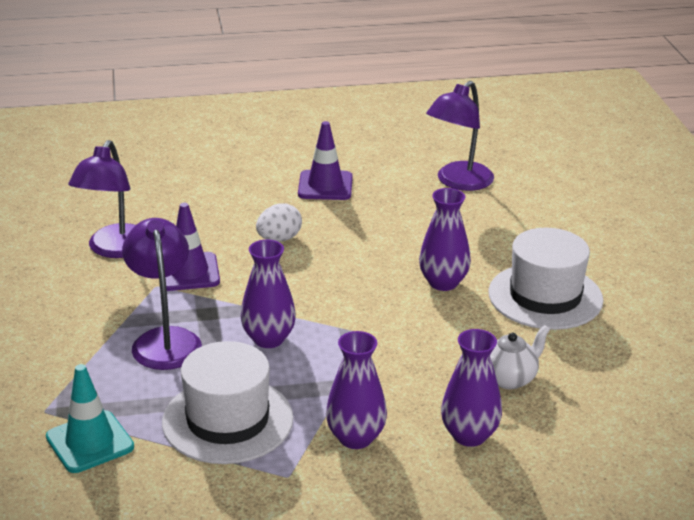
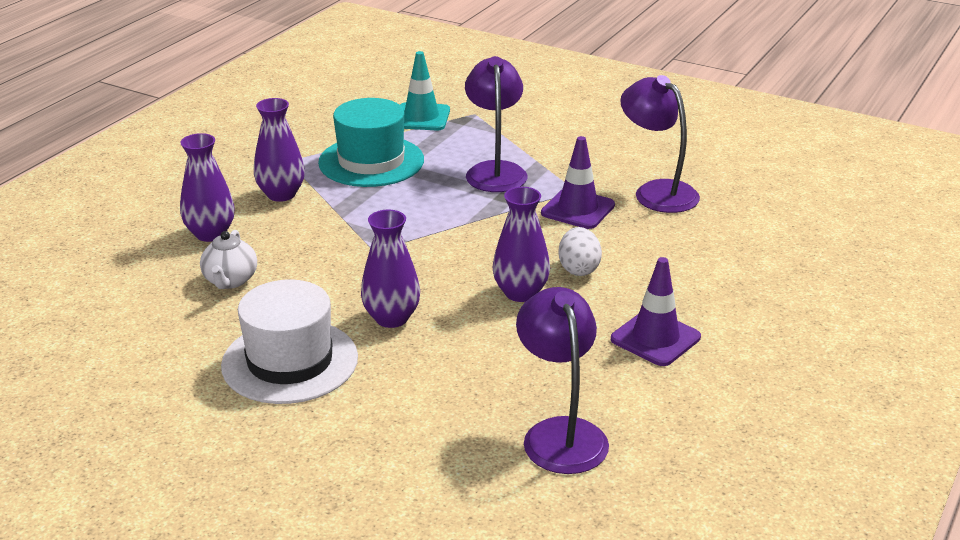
camera: 130 degrees right, 0 degrees up
(165, 339) = (495, 171): purple lamp -> purple lamp turned 120 degrees counterclockwise
(227, 420) = (371, 161): white hat -> turquoise hat
(268, 339) = (436, 207): purple vase -> purple vase (520, 293)

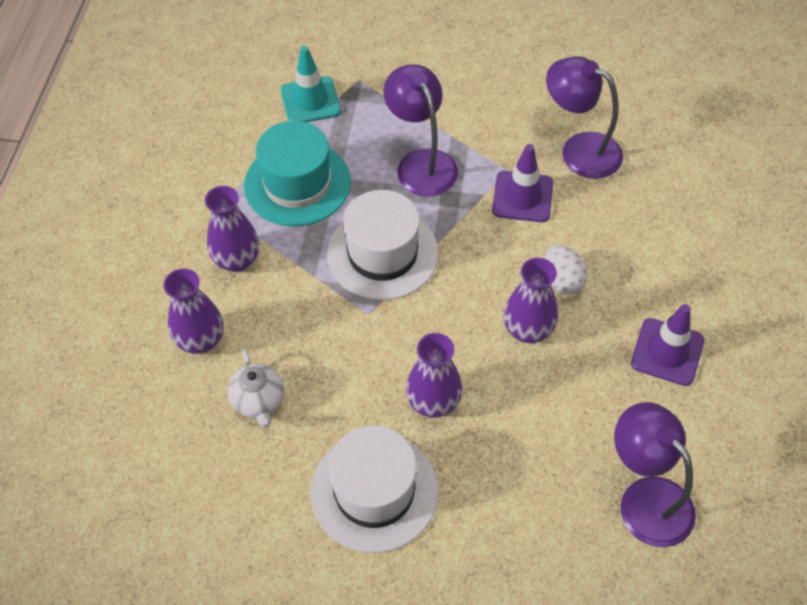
camera: 20 degrees left, 25 degrees up
(416, 217) = (382, 253): none -> white hat

